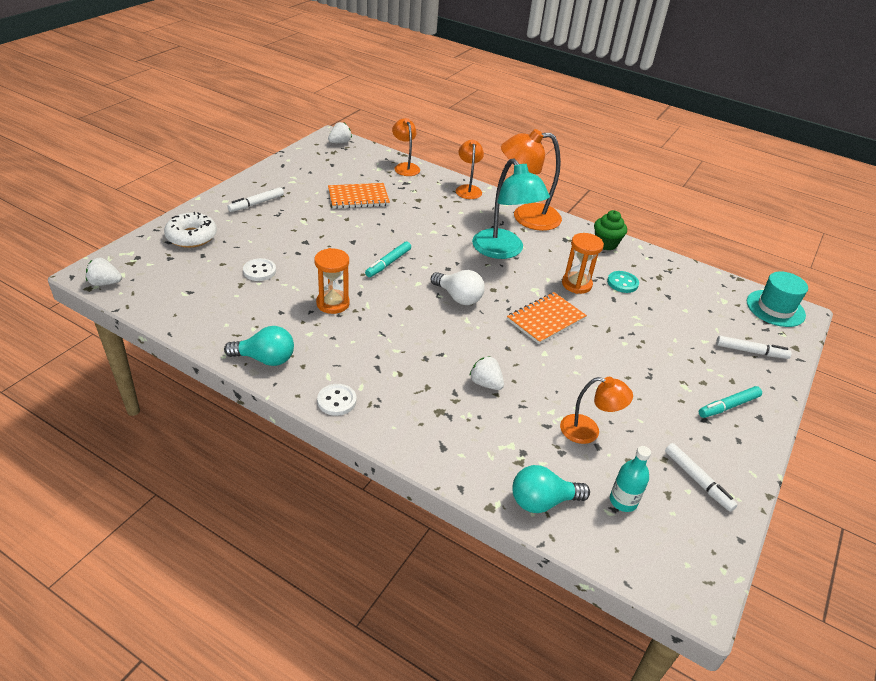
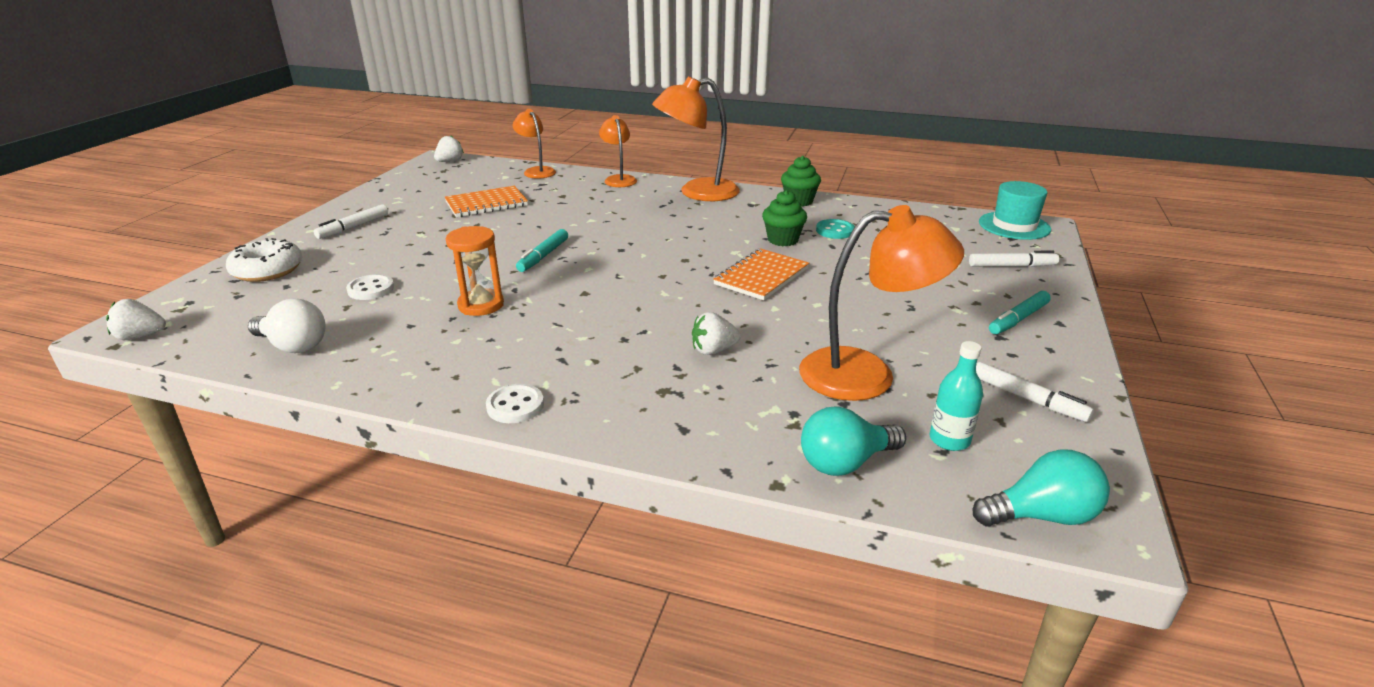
camera: 10 degrees left, 10 degrees down
(265, 359) = (399, 378): turquoise light bulb -> turquoise light bulb (1041, 516)
(458, 297) = (644, 273): white light bulb -> white light bulb (293, 346)
(485, 383) = (713, 350): white strawberry -> white strawberry turned 45 degrees counterclockwise
(503, 251) = (683, 224): turquoise lamp -> none
(576, 284) = (783, 240): orange hourglass -> green cupcake
(588, 431) = (866, 374): orange lamp -> orange lamp, size x1.73

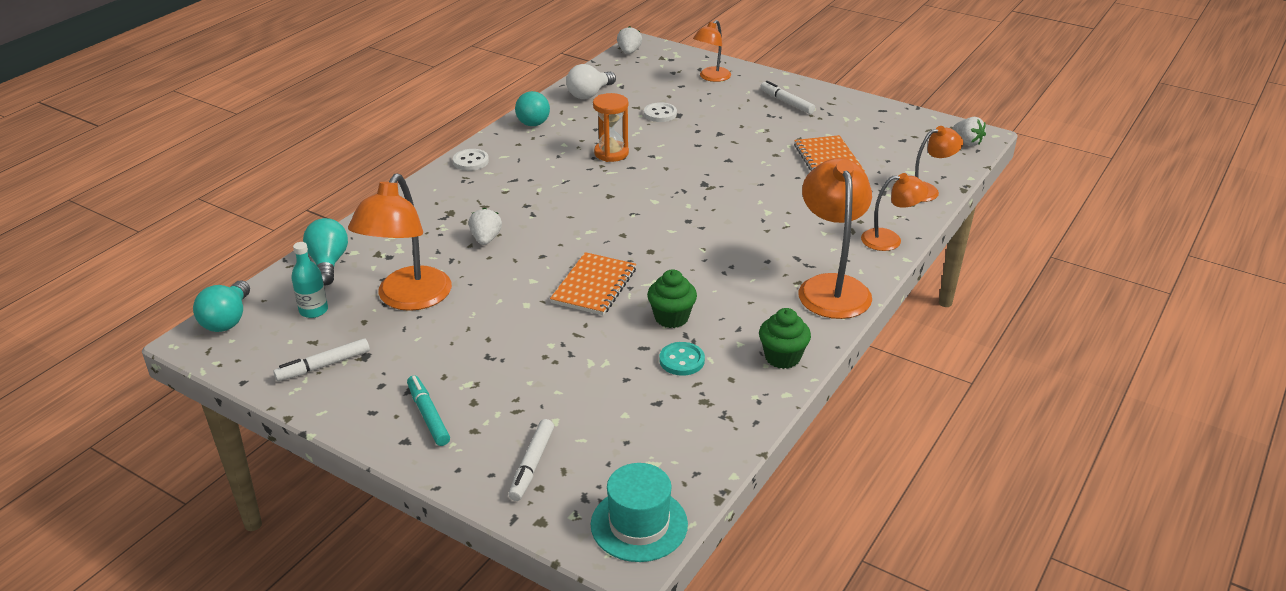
camera: 105 degrees right, 5 degrees up
(267, 270) = (711, 77): white donut -> orange lamp
(390, 375) = (533, 124): none -> turquoise ball
(543, 256) = (689, 182): turquoise marker -> none
(761, 276) = (594, 286): orange notebook -> orange notebook turned 60 degrees clockwise

